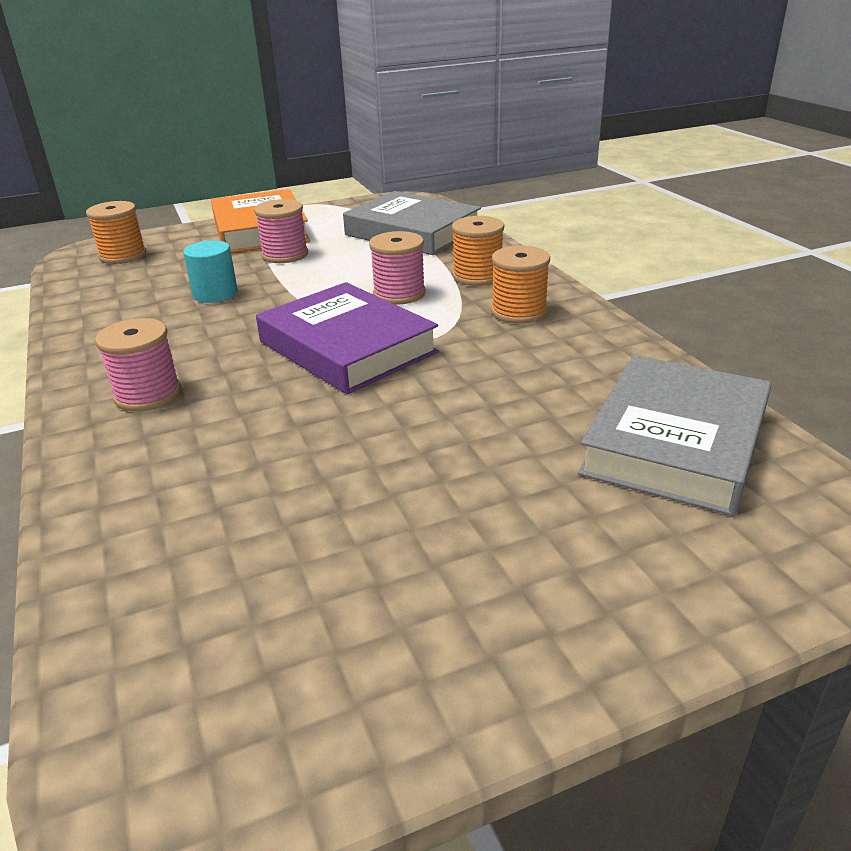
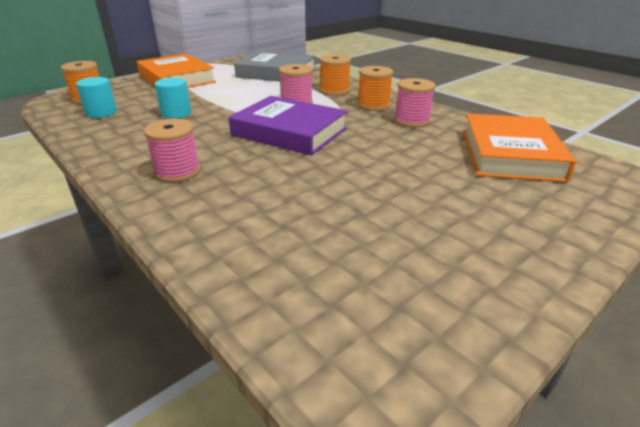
camera: 20 degrees left, 0 degrees up
(122, 281) = (101, 113): none -> turquoise cylinder
(285, 255) = (205, 90): pink spool -> pink spool (411, 121)
(675, 442) = (510, 154): grey book -> orange book

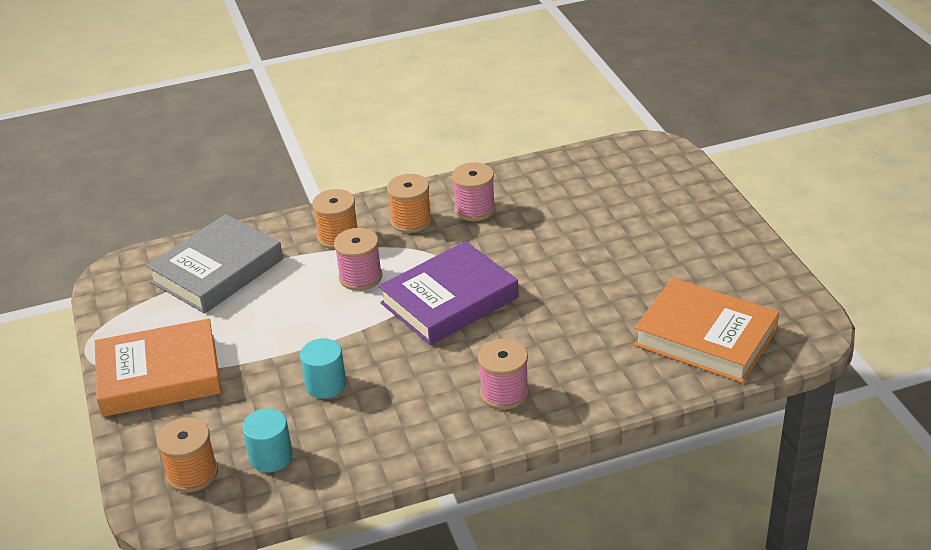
camera: 65 degrees left, 5 degrees up
(510, 154) = (584, 181): orange book -> orange book (705, 337)

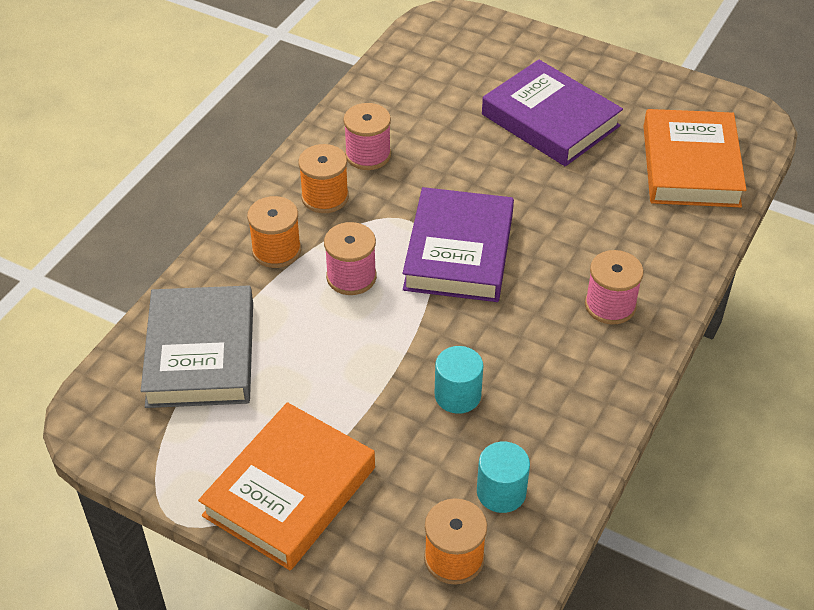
camera: 45 degrees left, 10 degrees up
(637, 251) = (550, 120): none -> purple book
(705, 337) = (691, 166): orange book -> orange book turned 75 degrees counterclockwise

